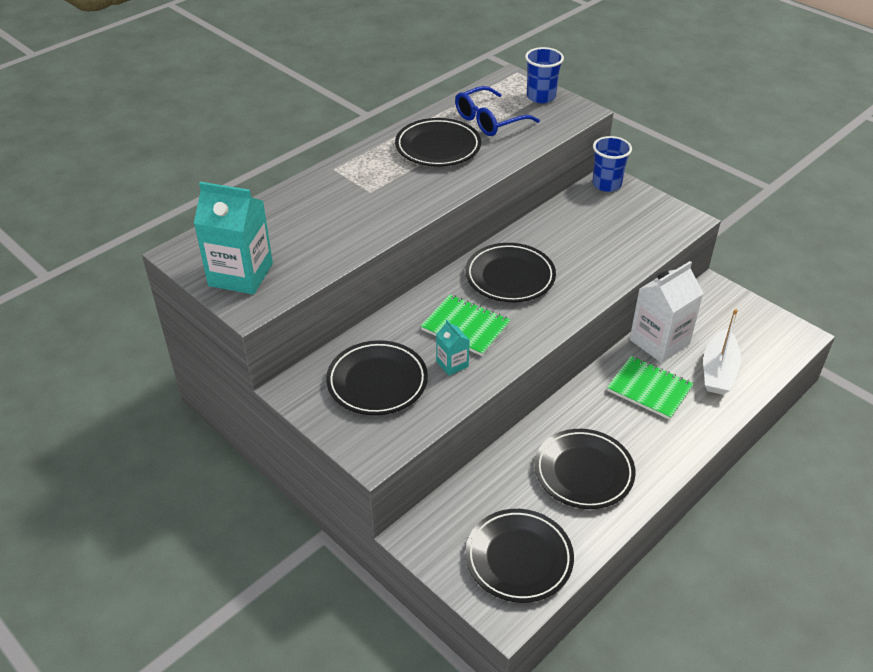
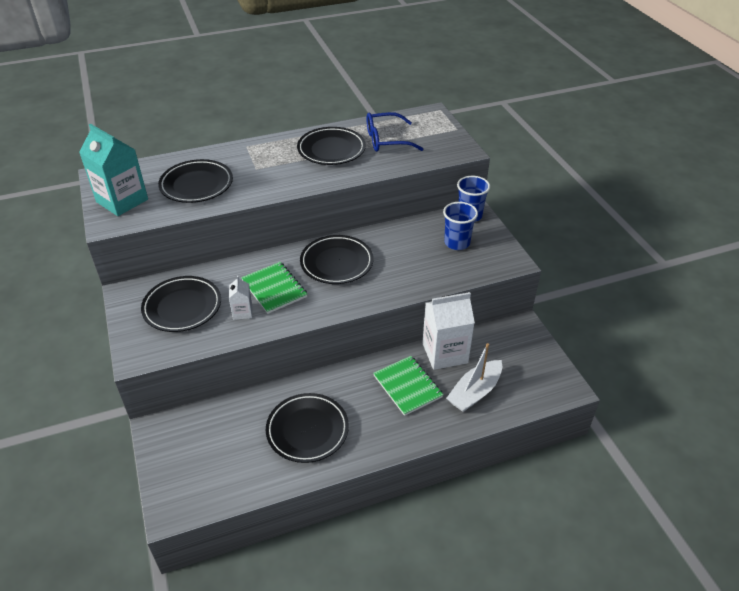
camera: 25 degrees right, 0 degrees up
(452, 364) = (242, 312): turquoise carton -> white carton
(519, 558) = (211, 474): black plate -> black plate (196, 185)
(541, 97) = (441, 132): blue cup -> blue cup (457, 243)

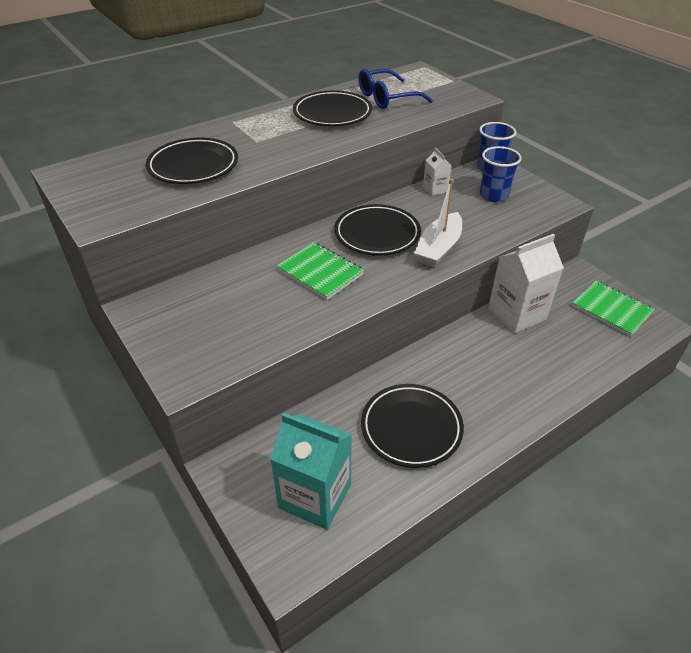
camera: 15 degrees left, 0 degrees up
(122, 201) = (106, 194): turquoise carton -> turquoise carton (315, 496)
(182, 307) = (217, 311): black plate -> none
(242, 312) = (295, 304): white carton -> white carton (435, 189)
(407, 386) = (497, 356): green notebook -> green notebook (611, 309)
(475, 392) = (570, 347): white boat -> white boat (439, 248)

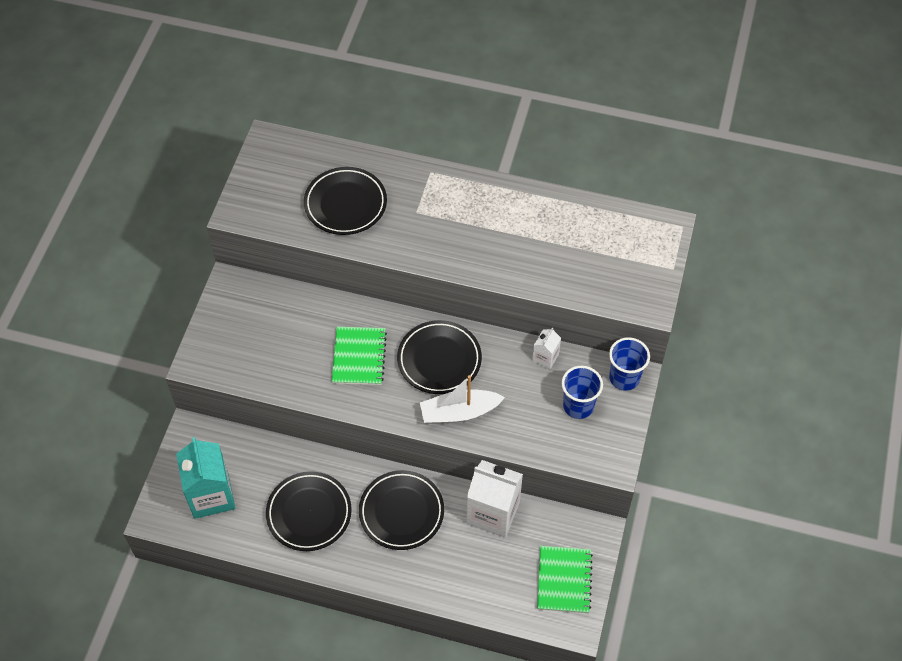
camera: 50 degrees right, 15 degrees up
(332, 113) = (511, 226): black plate -> black plate (401, 512)
(387, 98) = (581, 243): blue glasses -> none

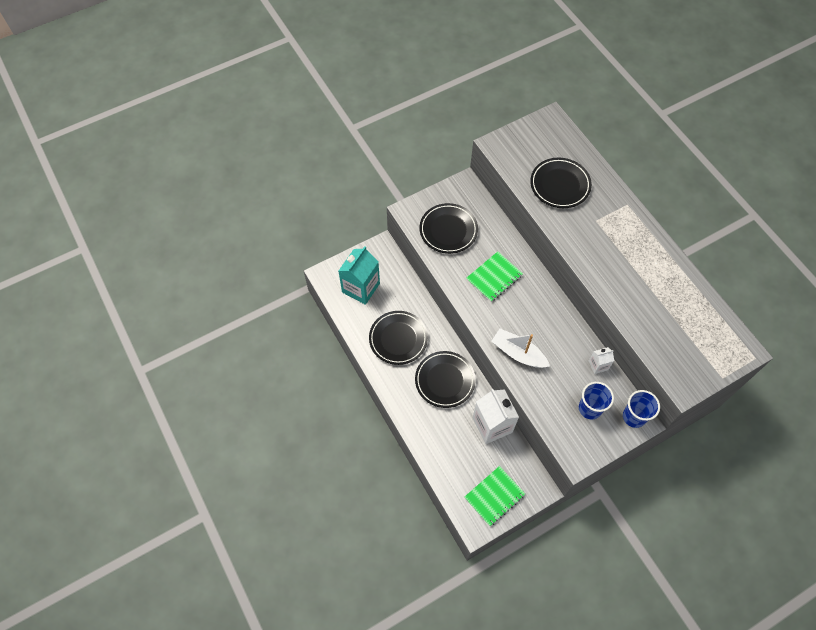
camera: 45 degrees right, 5 degrees up
(439, 360) = (536, 315): black plate -> black plate (448, 230)

